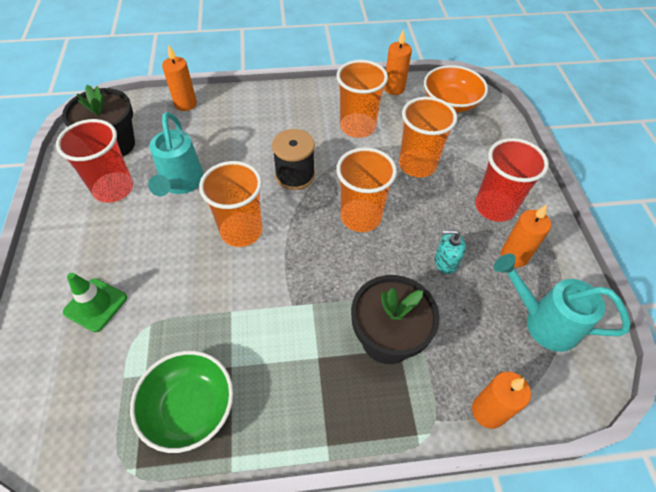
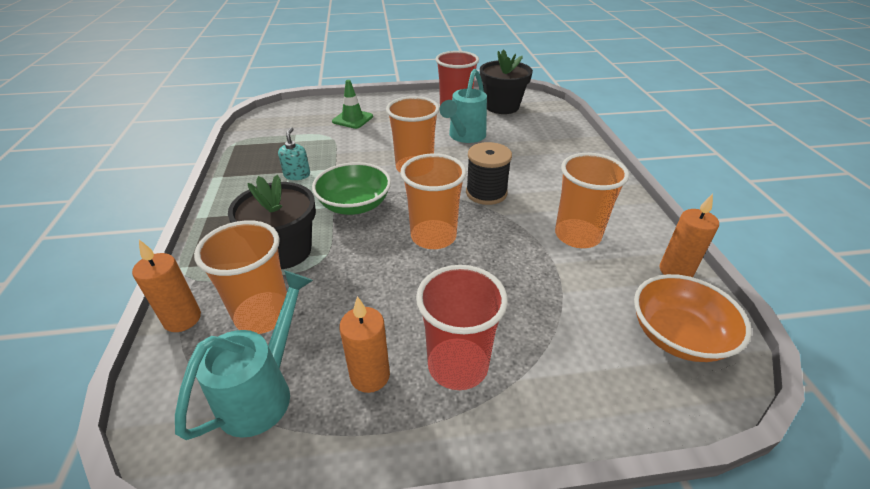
camera: 90 degrees right, 15 degrees down
(181, 184) = (464, 137): turquoise watering can -> turquoise watering can turned 60 degrees counterclockwise
(185, 104) = (565, 129): orange candle -> none
(190, 408) = (264, 159): green bowl -> green bowl (354, 205)
(417, 165) = (524, 287): orange cup -> orange cup (263, 315)
(445, 262) = (368, 302): turquoise soap dispenser -> turquoise soap dispenser (297, 175)

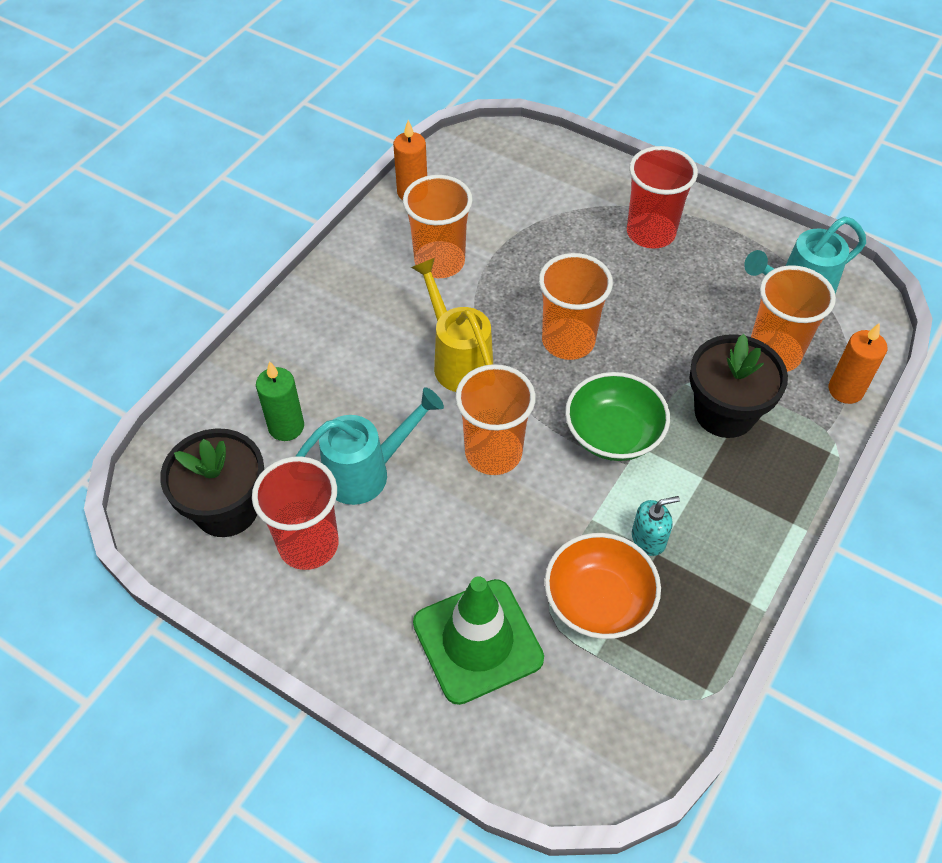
camera: 140 degrees left, 15 degrees up
(297, 175) = (649, 538): turquoise soap dispenser -> turquoise soap dispenser turned 150 degrees counterclockwise
(352, 119) = (477, 641): green traffic cone -> green traffic cone, size x1.65
(370, 376) = (716, 261): orange candle -> none
(486, 193) = (457, 360): black spool -> yellow watering can
(523, 133) = (286, 427): none -> green candle
(678, 336) = (484, 164): orange bowl -> orange bowl (598, 601)

